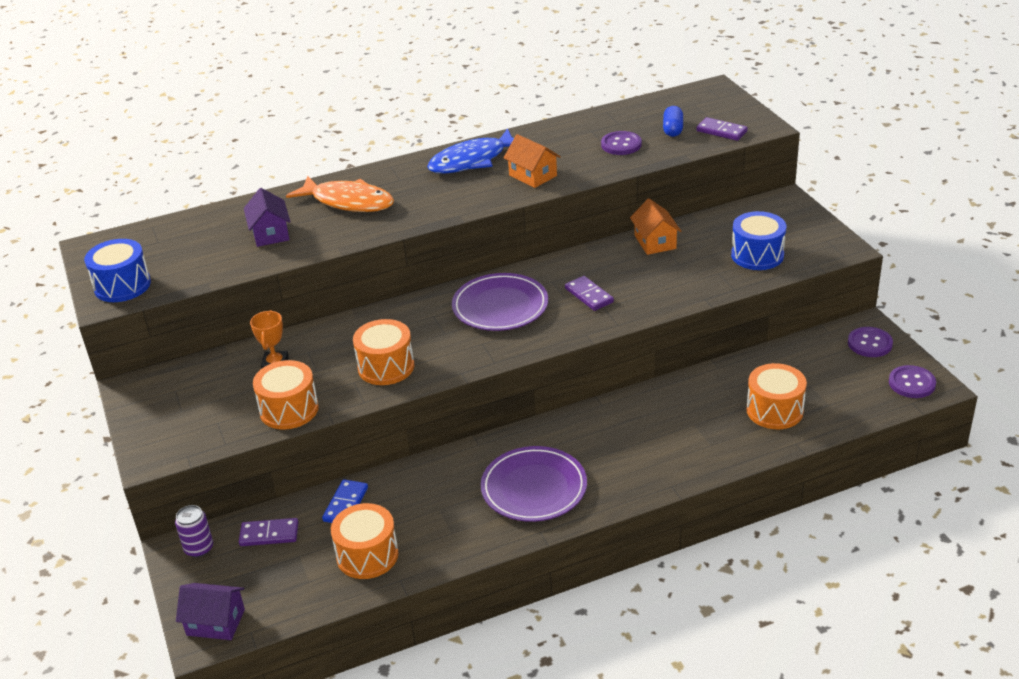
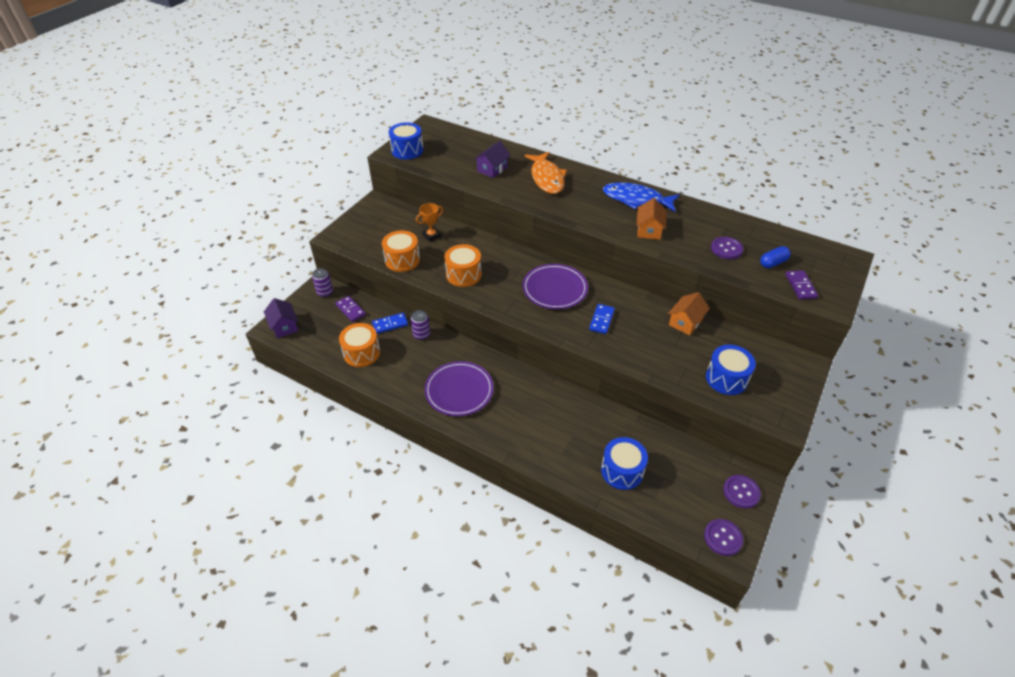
camera: 50 degrees right, 10 degrees up
(400, 482) = (421, 335): none -> purple can
(589, 295) = (601, 320): purple domino -> blue domino
(774, 410) = (622, 471): orange drum -> blue drum

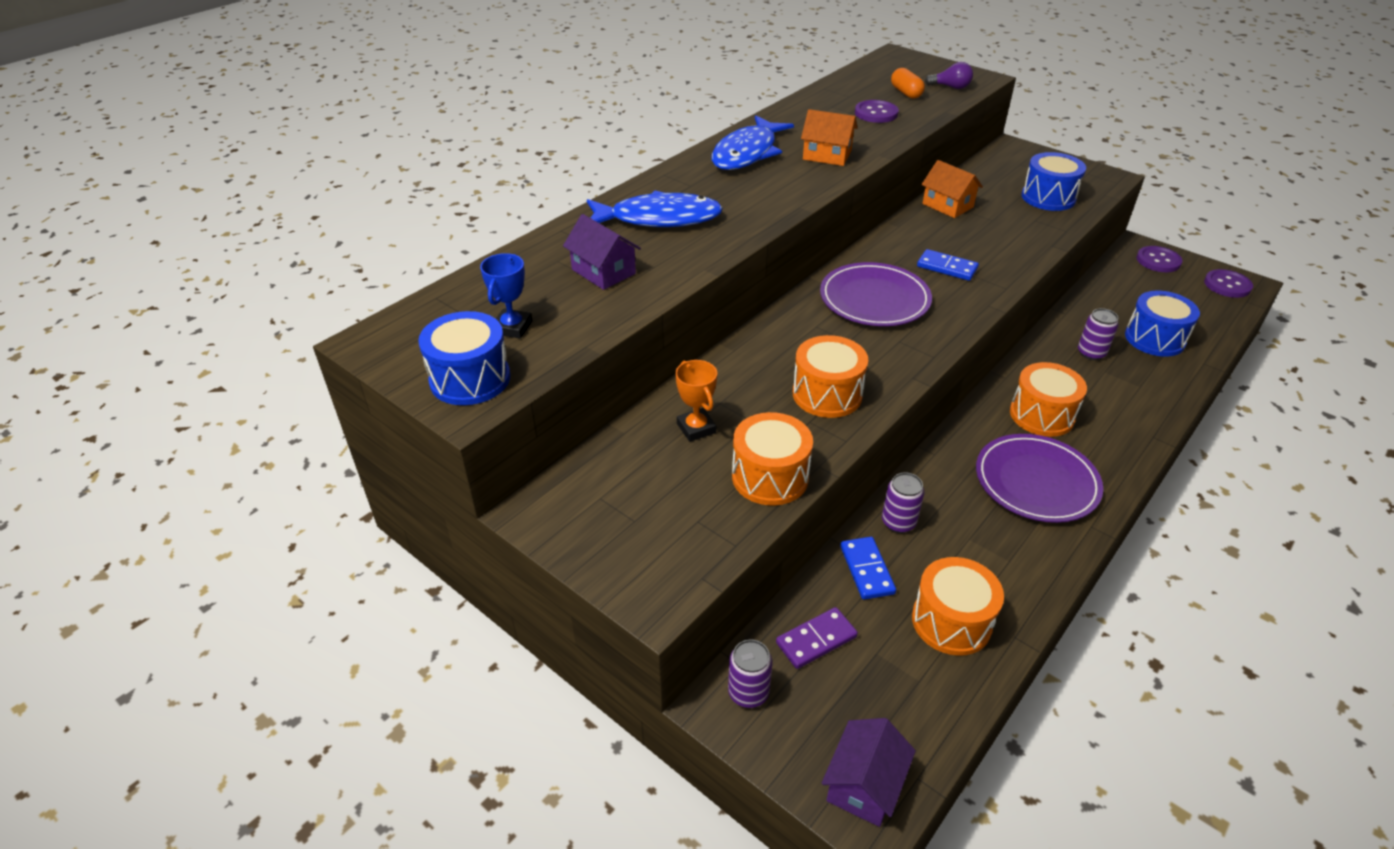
camera: 80 degrees left, 5 degrees down
(284, 326) = (864, 785): purple house -> purple house turned 45 degrees counterclockwise
(443, 153) = (512, 327): none -> blue trophy
(518, 398) = (1041, 415): none -> orange drum
(547, 178) = (659, 219): orange fish -> blue fish
(591, 430) = (1091, 353): none -> purple can
(773, 263) = (906, 93): blue capsule -> orange capsule
(800, 286) = (951, 87): purple domino -> purple light bulb

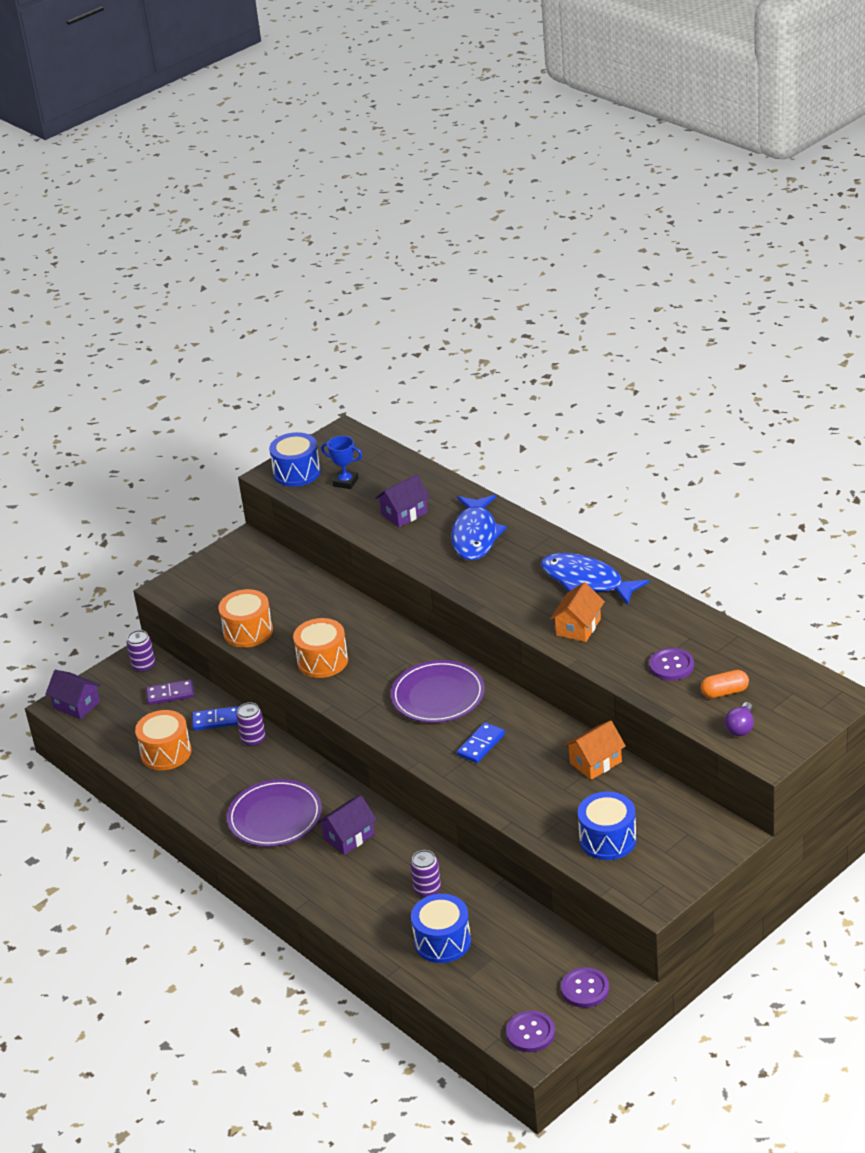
camera: 100 degrees right, 5 degrees down
(696, 428) = (301, 601): orange trophy -> none
(816, 640) = (170, 694): purple domino -> purple domino turned 75 degrees counterclockwise
(1041, 415) = (349, 837): orange drum -> purple house

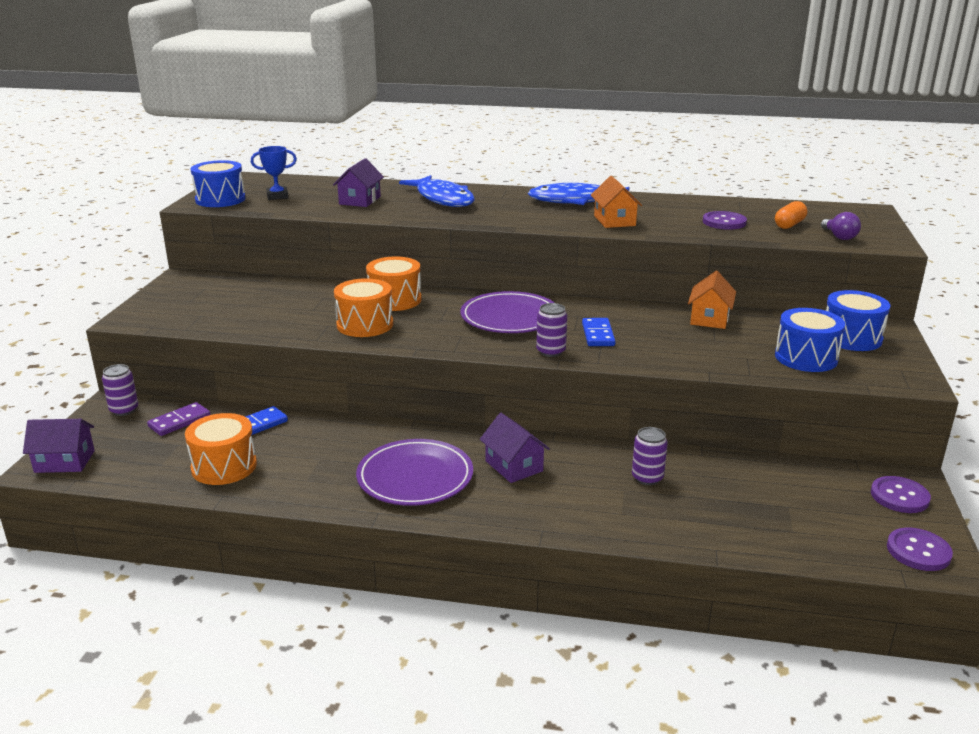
camera: 40 degrees left, 10 degrees down
(248, 631) = (258, 325): orange drum -> orange drum (394, 300)
(253, 739) = (316, 427): purple can -> purple can (551, 351)
(349, 837) = (514, 466): purple house -> purple house turned 45 degrees counterclockwise
(442, 941) = (723, 512): blue drum -> blue drum (851, 338)

